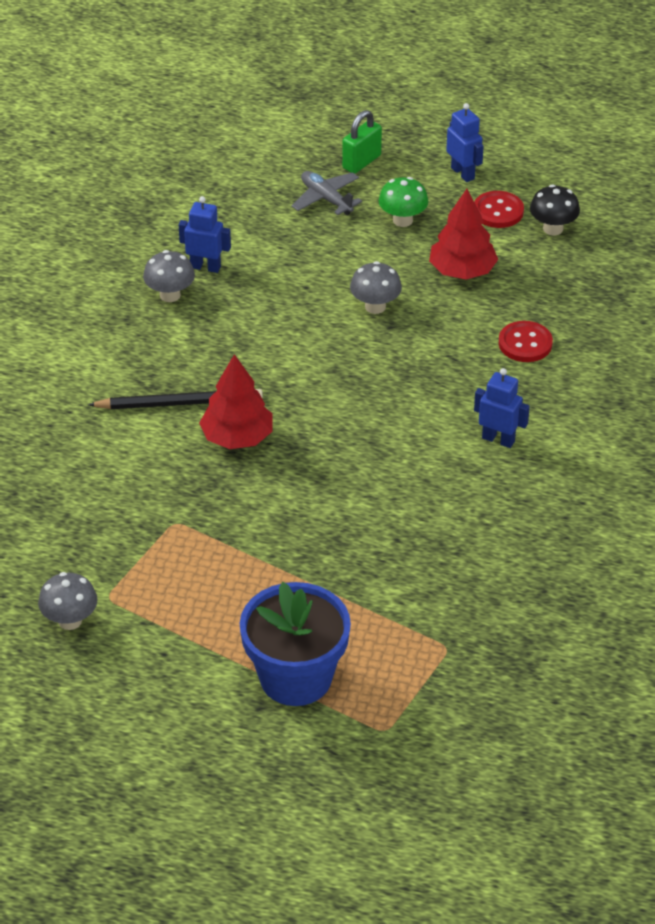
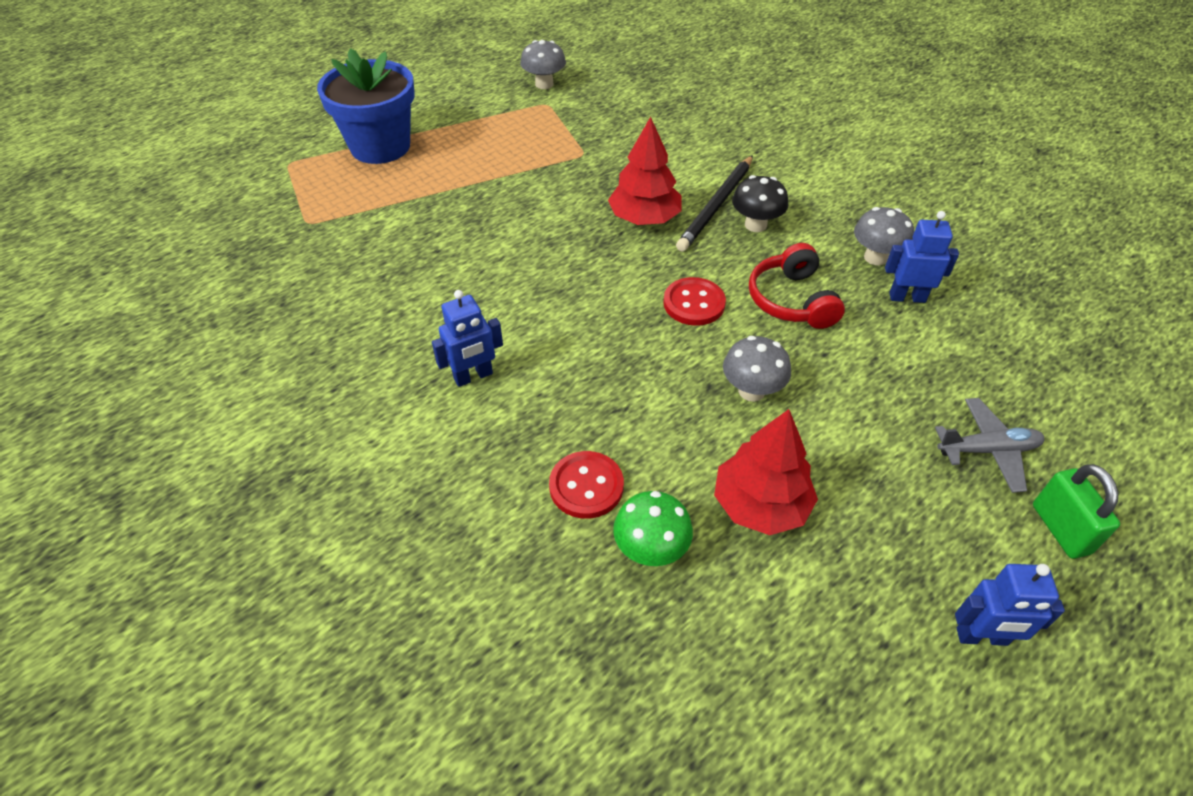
camera: 125 degrees right, 5 degrees up
(205, 267) = (907, 297): blue robot -> blue robot turned 135 degrees counterclockwise
(264, 320) = (791, 300): none -> red headphones
(402, 220) = (902, 502): green mushroom -> green mushroom (650, 550)
(498, 211) = (864, 624): red button -> red button (694, 303)
(553, 228) = (784, 670): black mushroom -> black mushroom (755, 225)

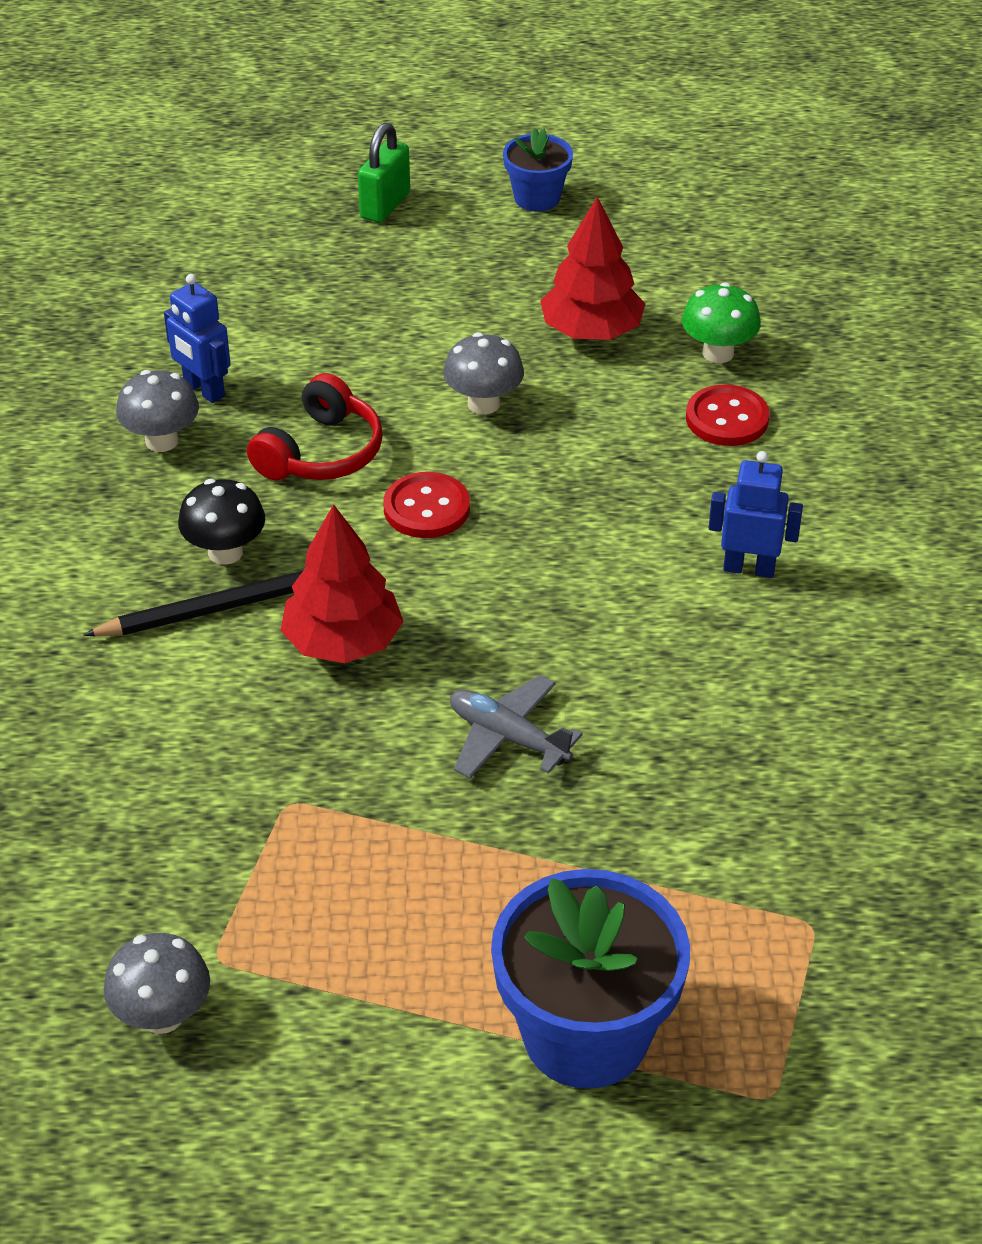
camera: 140 degrees left, 5 degrees down
(982, 637) = (537, 198): blue robot -> blue flower pot
(987, 450) = (352, 263): grey plane -> grey plane (508, 737)

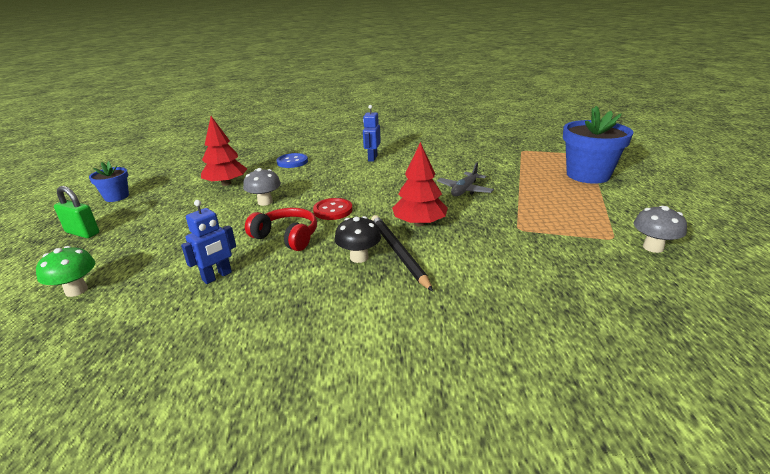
camera: 90 degrees left, 15 degrees down
(162, 441) = (259, 287): grey mushroom -> none
(718, 353) = (253, 163): green mushroom -> green mushroom (76, 290)
(727, 418) = (292, 162): red button -> blue button

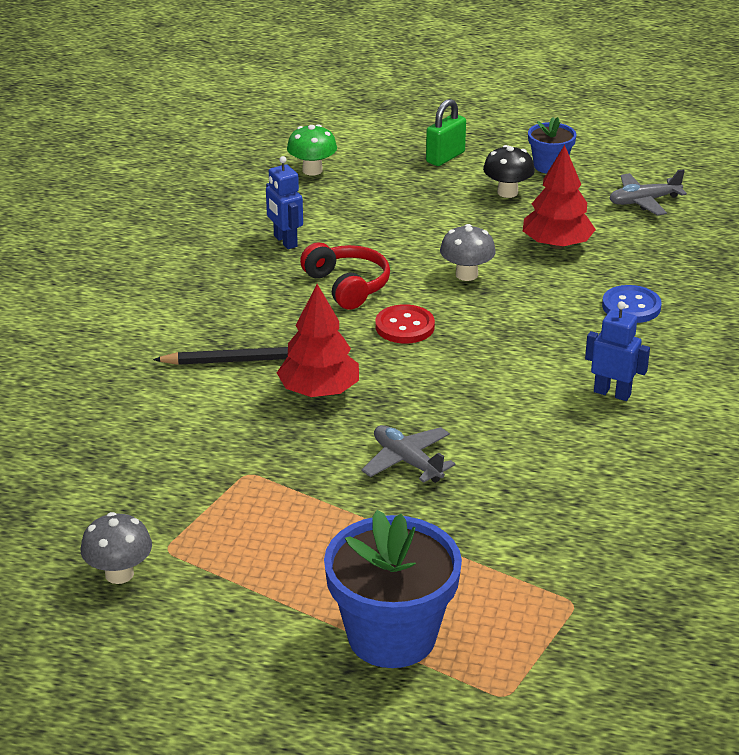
camera: 105 degrees right, 5 degrees up
(175, 169) = (643, 201): none -> grey plane
(286, 237) = (347, 286): red headphones -> red headphones turned 75 degrees counterclockwise
(359, 257) = (263, 331): black mushroom -> black mushroom (507, 192)

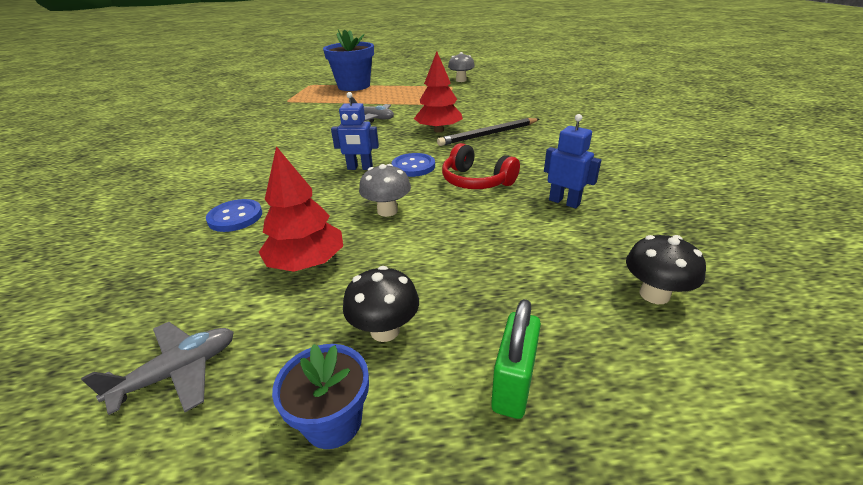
camera: 160 degrees right, 0 degrees up
(312, 170) = (654, 294): green mushroom -> black mushroom
(404, 326) = (413, 166): red button -> blue button
(612, 393) = (261, 161): blue robot -> blue robot (360, 168)

